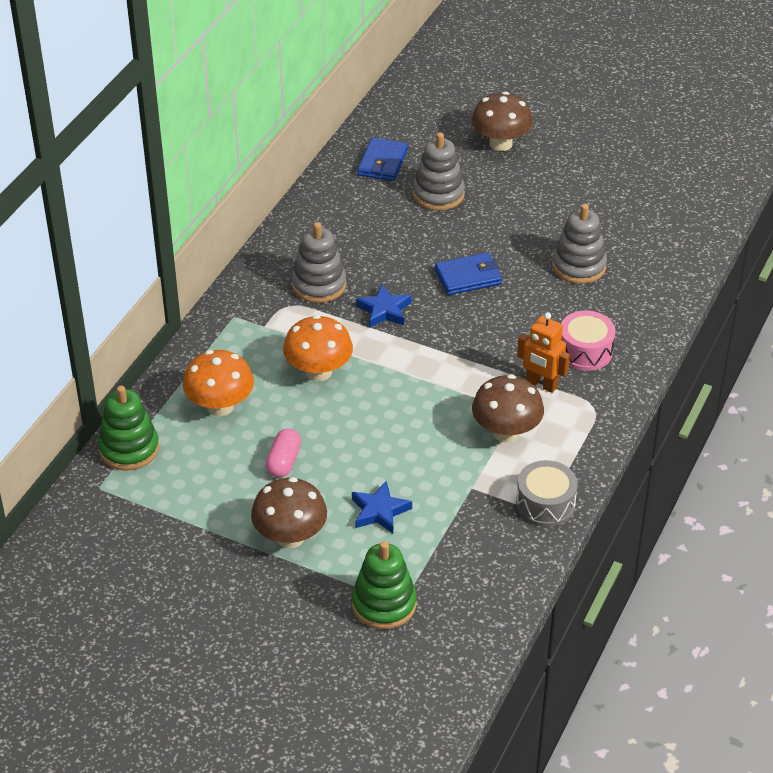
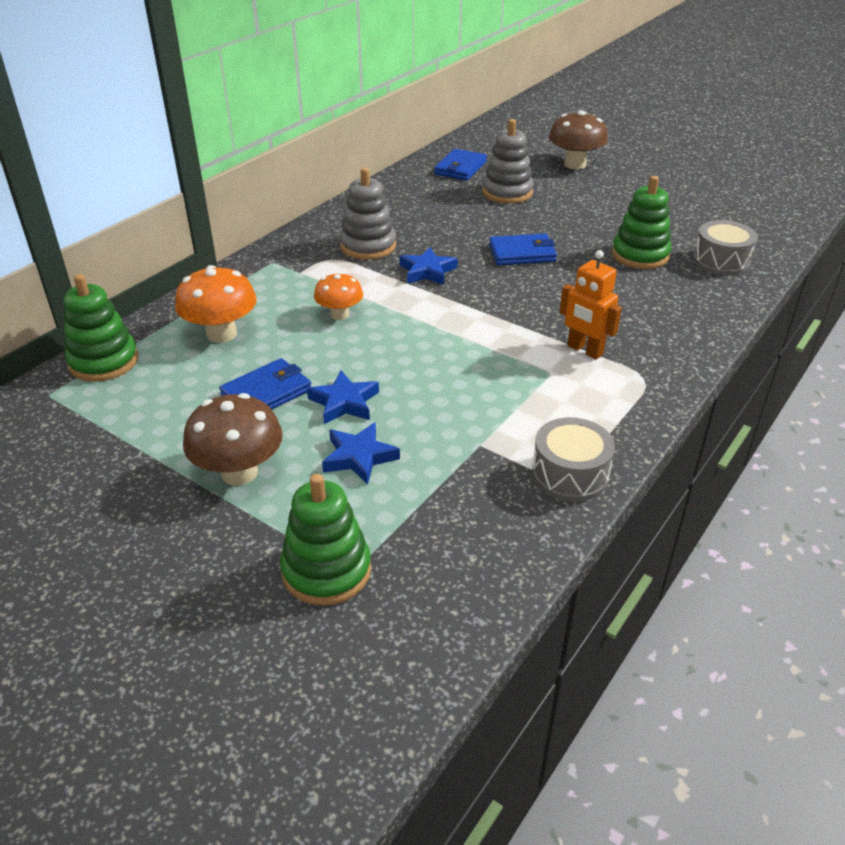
camera: 10 degrees right, 5 degrees down
(284, 462) = (266, 392): pink capsule -> blue wallet
(318, 372) = (340, 315): orange mushroom -> orange mushroom, size x0.64
(352, 463) = (344, 402): none -> blue star
(506, 432) = (534, 392): brown mushroom -> none
(579, 266) = (640, 255): grey stacking toy -> green stacking toy
(585, 351) = (639, 325): pink drum -> none
(653, 265) = (721, 261): none -> grey drum

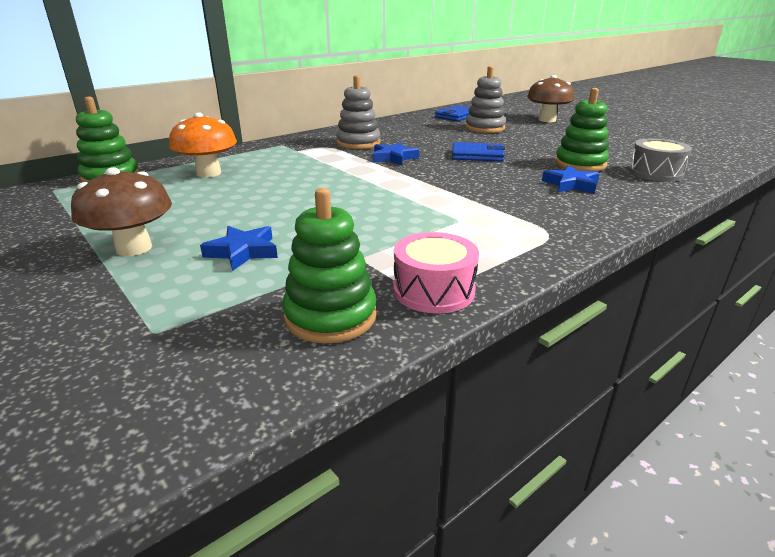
camera: 15 degrees right, 10 degrees down
(266, 392) = (208, 205): blue wallet -> none
(326, 570) = (132, 328): green stacking toy -> green stacking toy (330, 316)
(340, 315) = (306, 172): orange mushroom -> none
(344, 402) = (263, 218): blue star -> blue star (571, 184)
(570, 474) = (434, 290): grey drum -> pink drum
(584, 350) = (499, 210): orange robot -> none

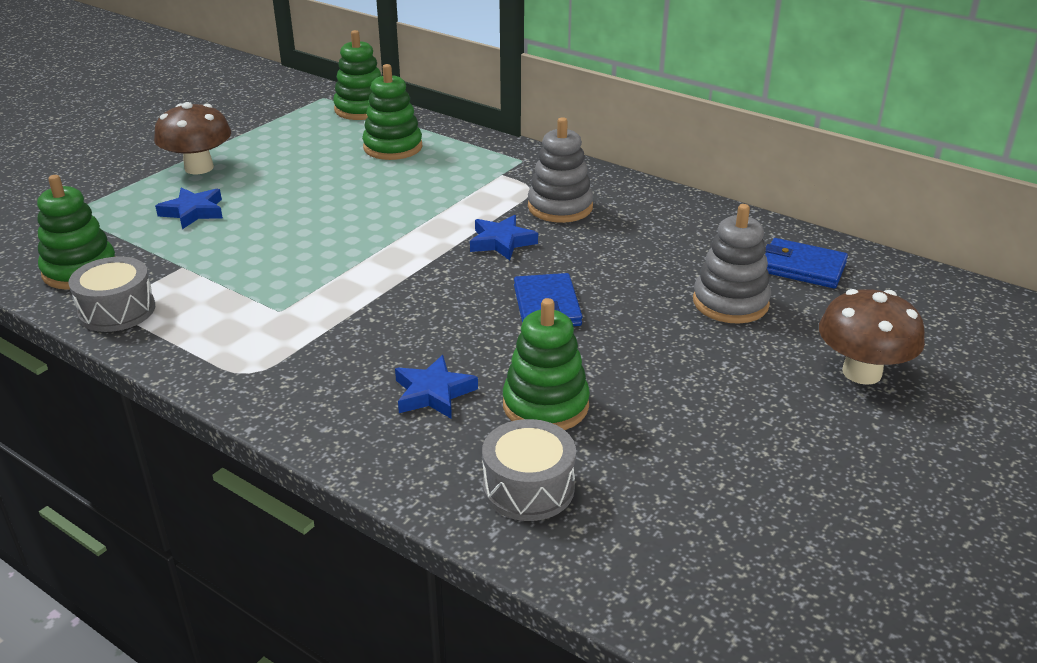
camera: 75 degrees right, 5 degrees up
(209, 173) = (393, 147): orange mushroom -> green stacking toy
(434, 290) = (117, 310): pink drum -> grey drum

